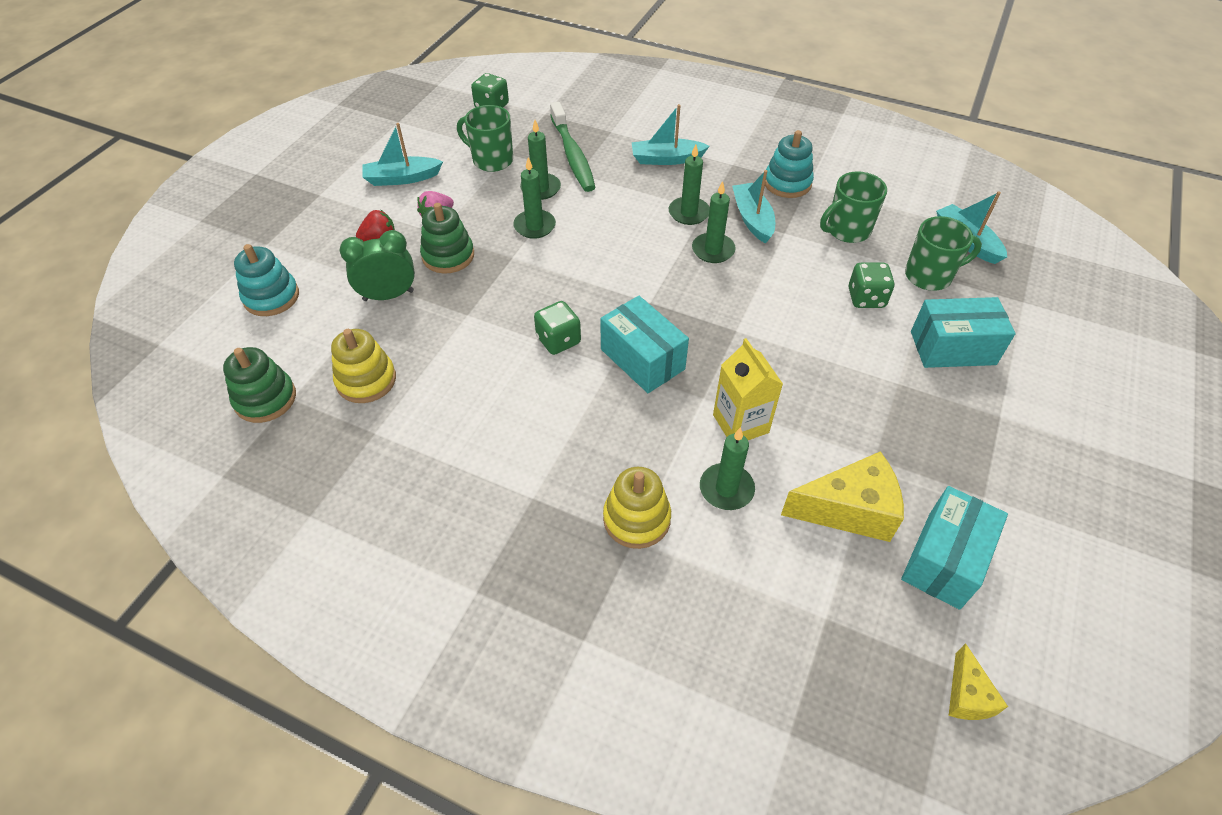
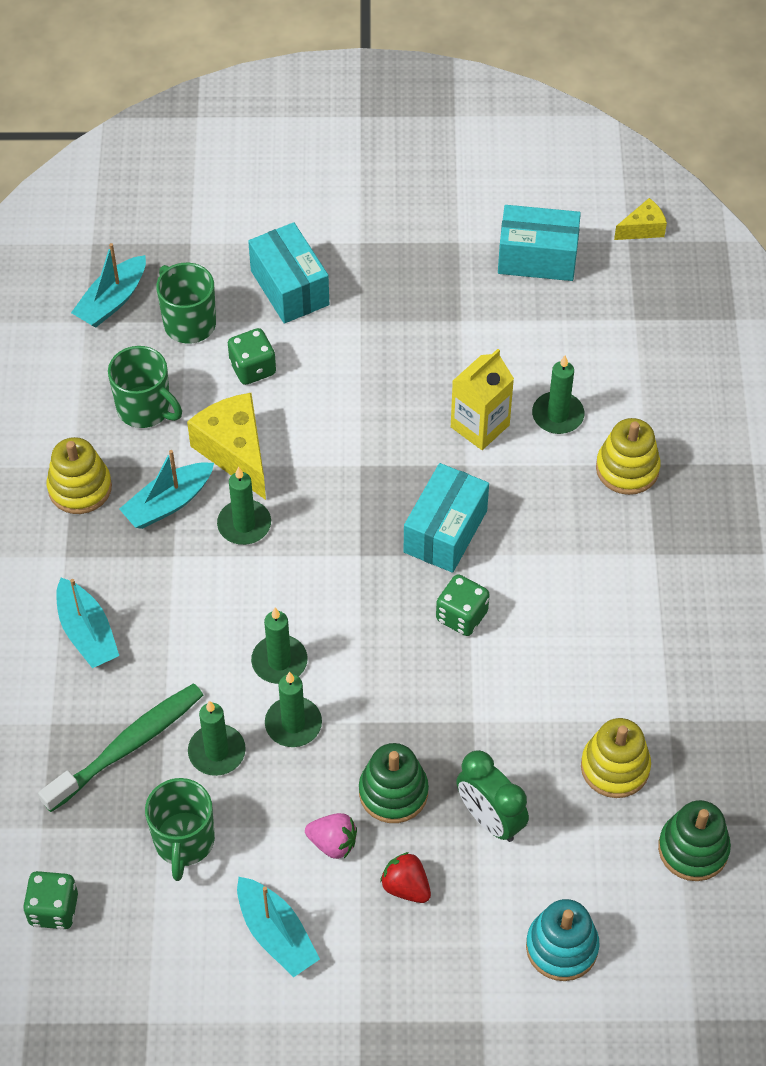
camera: 115 degrees left, 5 degrees up
(689, 213) = (188, 570): green candle -> green candle (279, 661)
(787, 183) = (80, 488): turquoise stacking toy -> yellow stacking toy
(848, 510) = (527, 326): yellow cheese -> yellow cheese (235, 452)

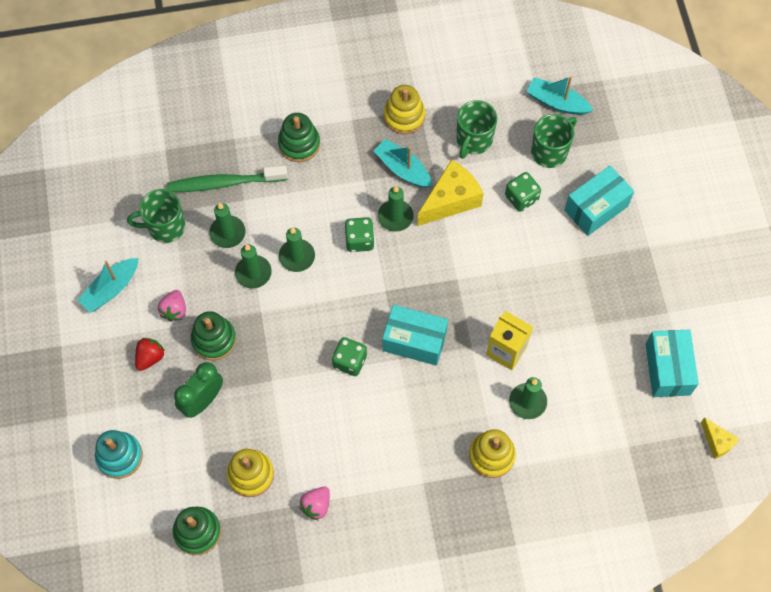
camera: 80 degrees right, 10 degrees up
(54, 909) = (114, 167): green dice -> green dice (359, 240)
(87, 633) = (299, 144): turquoise boat -> green stacking toy
(128, 746) = (224, 183): green toothbrush -> green toothbrush turned 135 degrees clockwise
(672, 688) = (316, 505): none -> pink strawberry

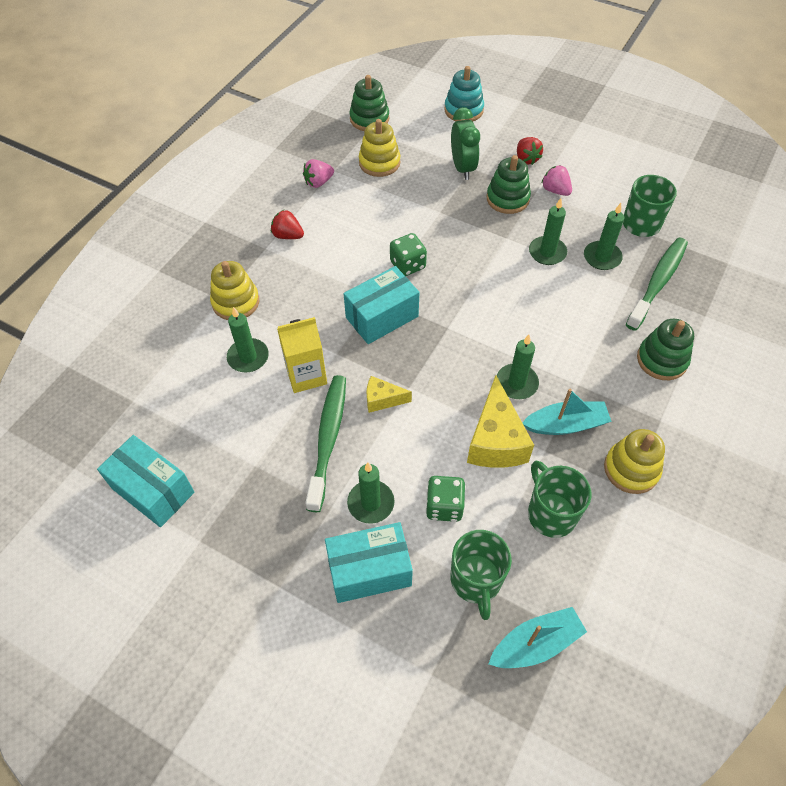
camera: 130 degrees right, 10 degrees down
(111, 289) = (607, 166): turquoise boat -> none
(297, 256) = (537, 288): green candle -> green candle (371, 503)
(316, 505) = (318, 182): pink strawberry -> pink strawberry turned 105 degrees counterclockwise
(359, 240) = (515, 340): green dice -> none
(396, 477) = (288, 235): none -> red strawberry
(539, 297) = (328, 439): none -> green toothbrush
(596, 208) = (369, 570): turquoise box -> turquoise box turned 75 degrees clockwise
(717, 442) = (53, 473): yellow cheese -> yellow cheese (382, 400)

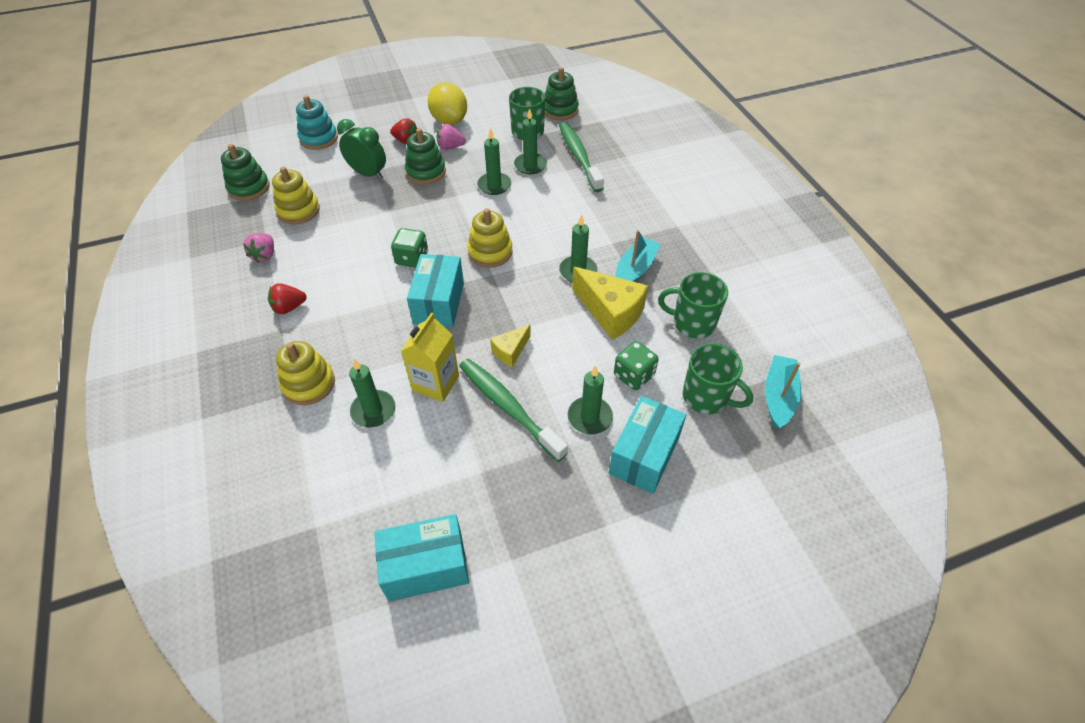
camera: 50 degrees left, 5 degrees down
(585, 164) = (449, 120): none -> yellow lemon
(631, 469) = (698, 263): yellow stacking toy -> yellow stacking toy (490, 252)
(662, 360) = (636, 195): green stacking toy -> green stacking toy (560, 110)

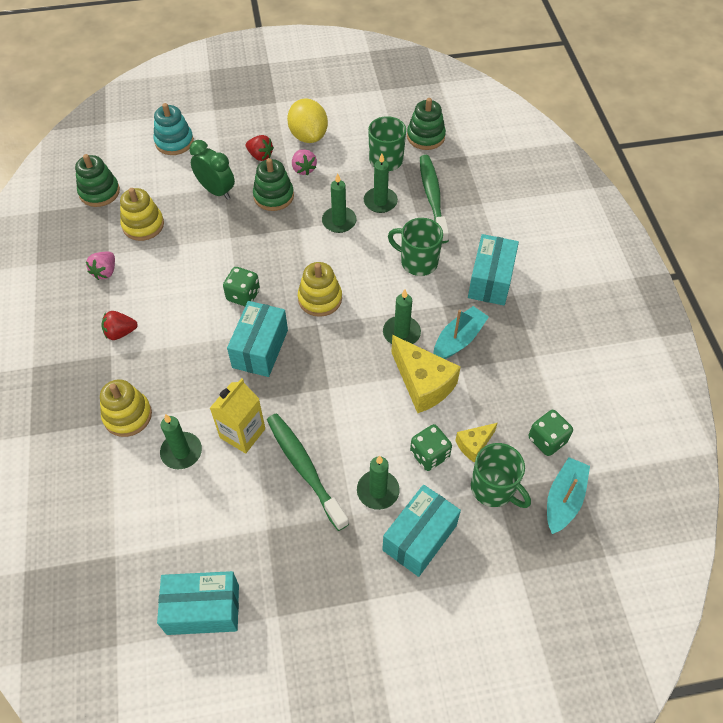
camera: 10 degrees right, 5 degrees up
(450, 147) = (303, 169): pink strawberry -> pink strawberry turned 120 degrees counterclockwise
(510, 351) = (318, 411): yellow cheese -> yellow cheese (474, 445)
(652, 217) = (490, 280): none -> turquoise box
(692, 323) = (501, 407): green mug -> green mug (418, 262)
(745, 345) = (547, 440): none -> green dice

